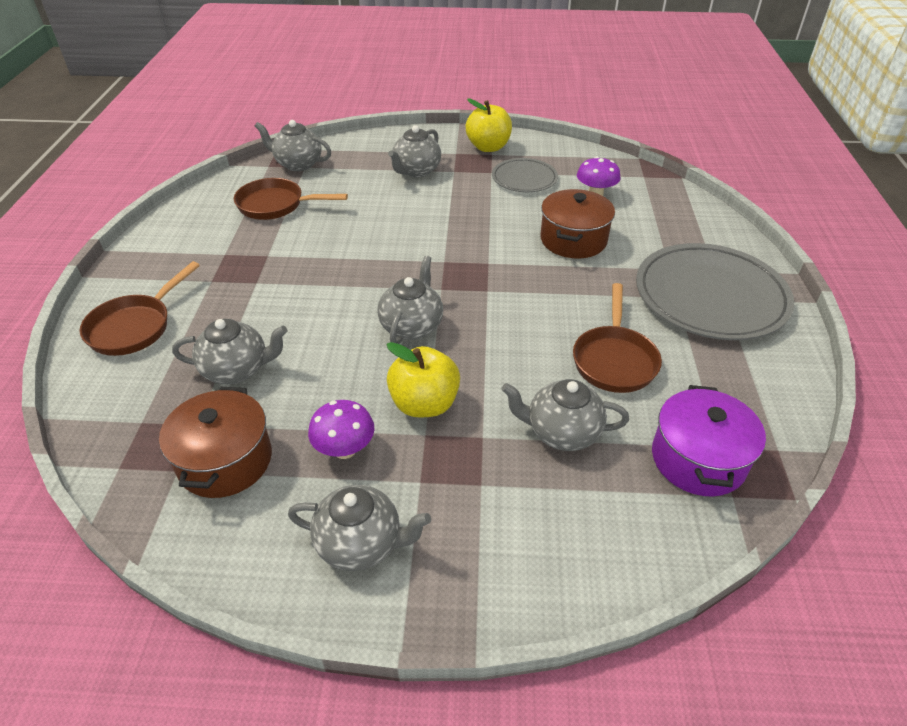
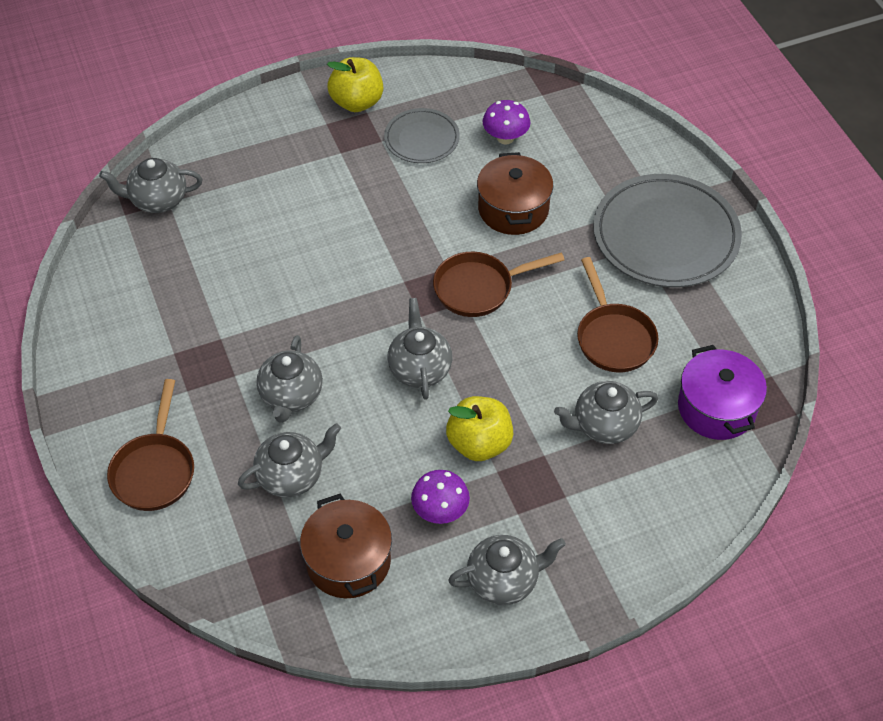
camera: 25 degrees left, 10 degrees up
(276, 205) = (178, 269): brown pan -> brown pan (479, 288)
(416, 171) = (299, 166): grey teapot -> grey teapot (291, 396)

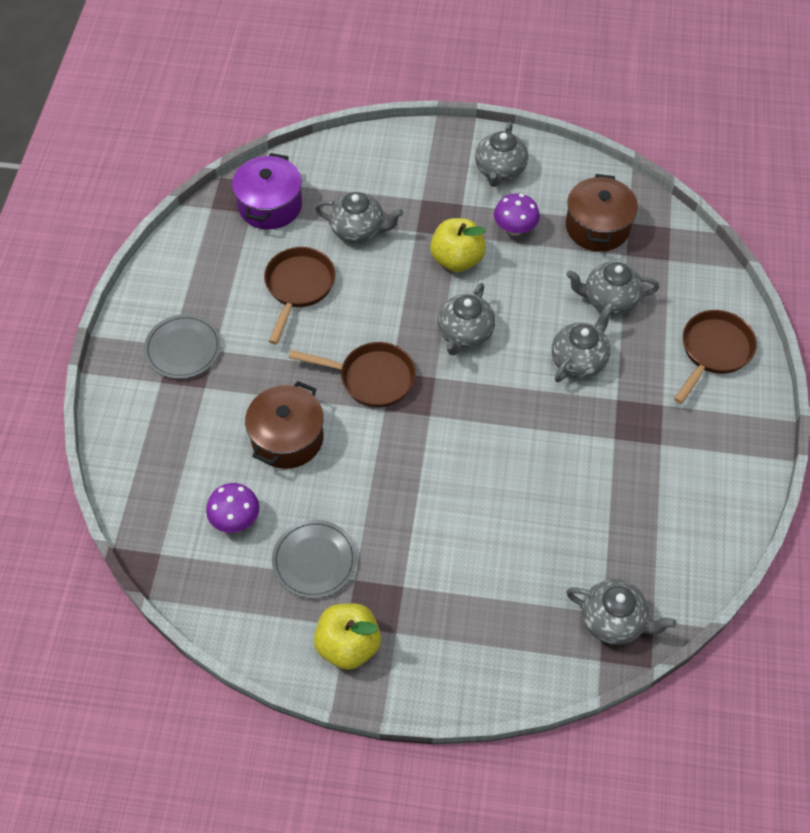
camera: 150 degrees left, 5 degrees up
(504, 580) = (499, 171): grey teapot -> grey teapot turned 90 degrees counterclockwise
(665, 236) = (183, 349): grey plate -> grey plate, size x0.54

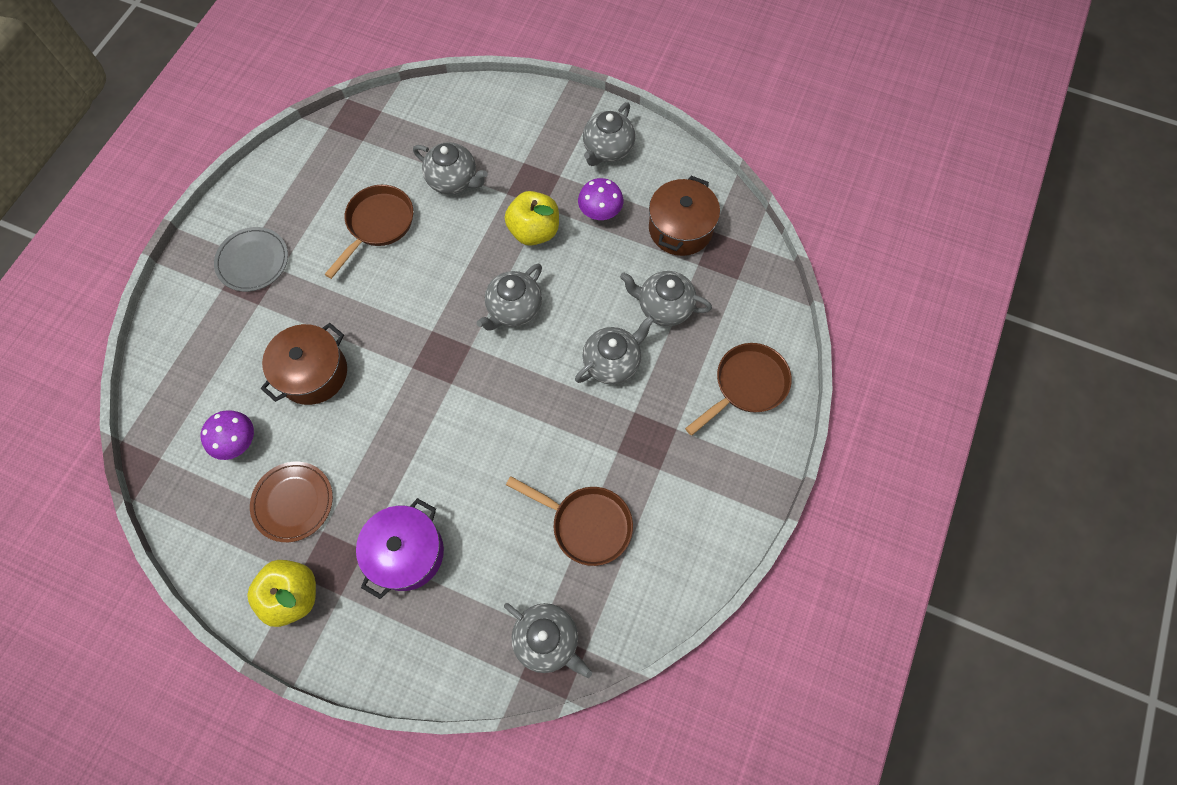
camera: 15 degrees right, 10 degrees up
(270, 205) = (382, 137): purple pot -> purple pot (406, 553)
(314, 561) = (293, 502): grey plate -> brown plate
(371, 378) = (411, 332): brown pan -> brown pan (586, 524)

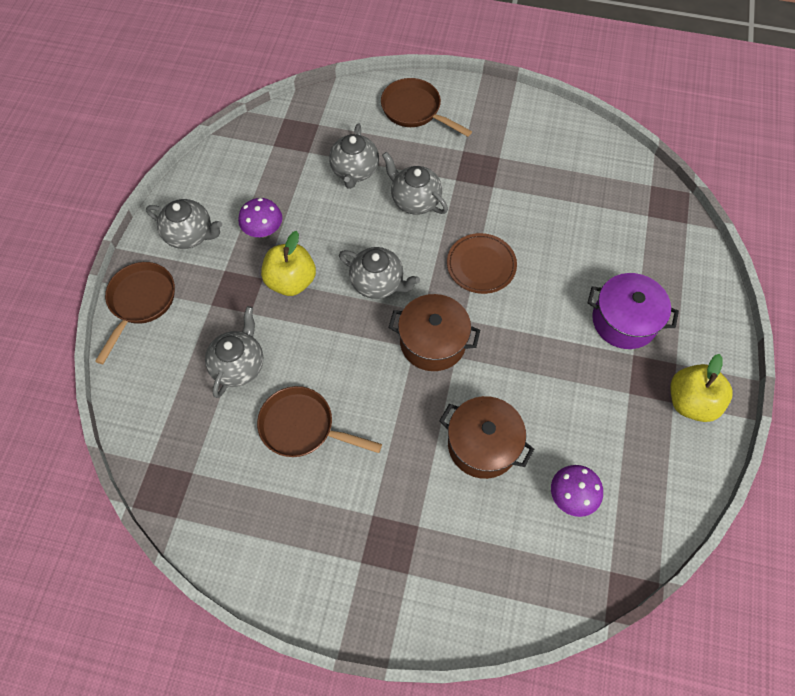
camera: 100 degrees left, 5 degrees down
(253, 261) = (367, 549): grey plate -> none
(293, 502) = (612, 426): brown plate -> brown plate (481, 265)
(547, 640) = (654, 210): grey teapot -> none
(586, 524) = (558, 198): brown pan -> brown pan (140, 302)
(680, 228) = (273, 168): brown pot -> brown pot (433, 342)

